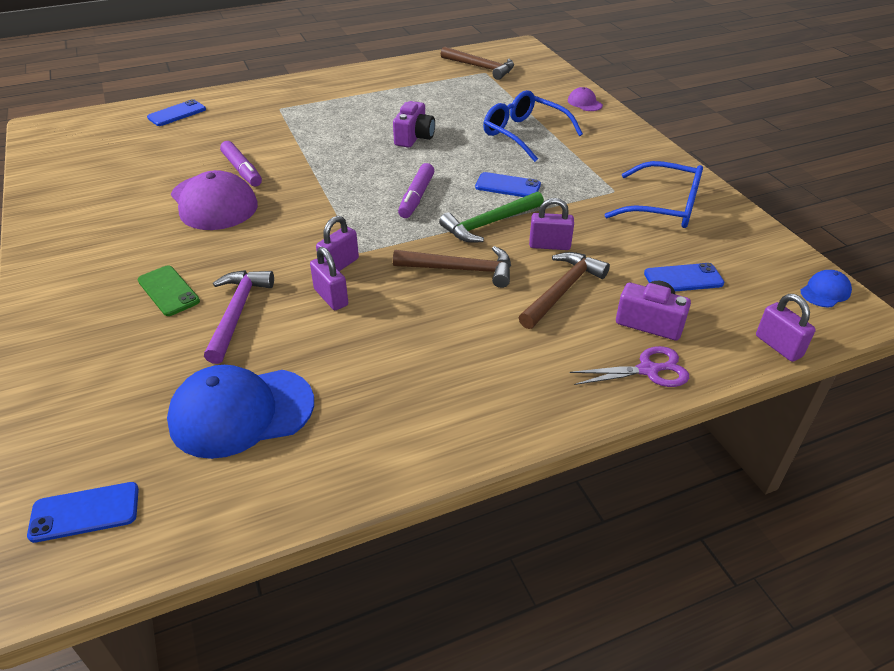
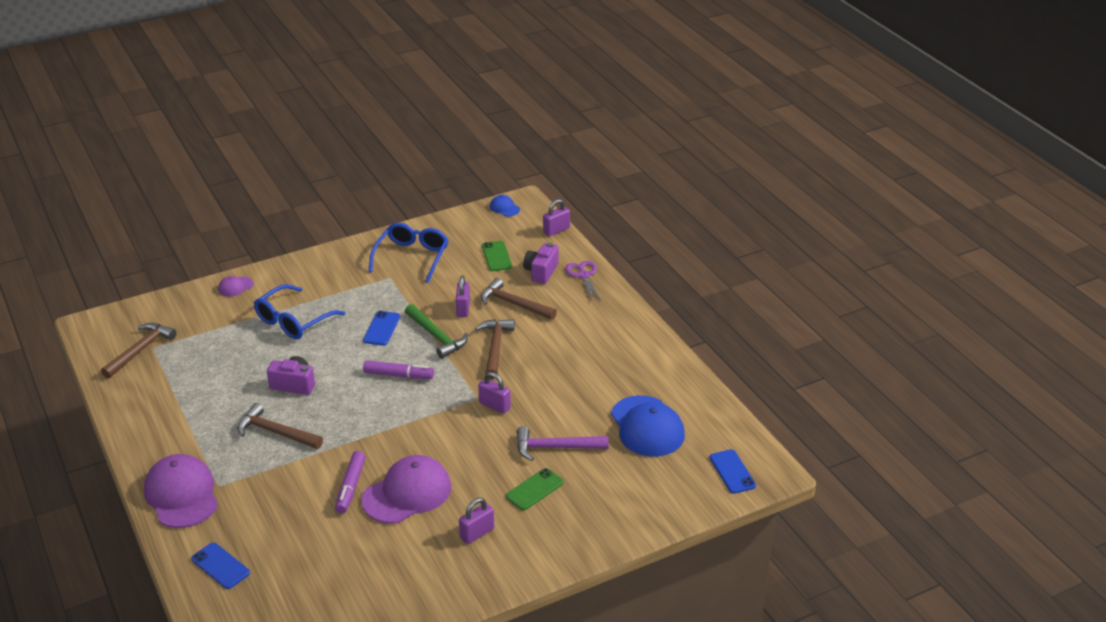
camera: 95 degrees left, 5 degrees down
(242, 170) = (350, 487): purple marker -> purple marker turned 135 degrees clockwise
(276, 94) = (181, 494): none -> purple cap
(331, 297) = (533, 405): purple padlock -> purple padlock (477, 533)
(342, 131) = (275, 432): none -> brown hammer
(683, 278) = (496, 256): blue phone -> green phone

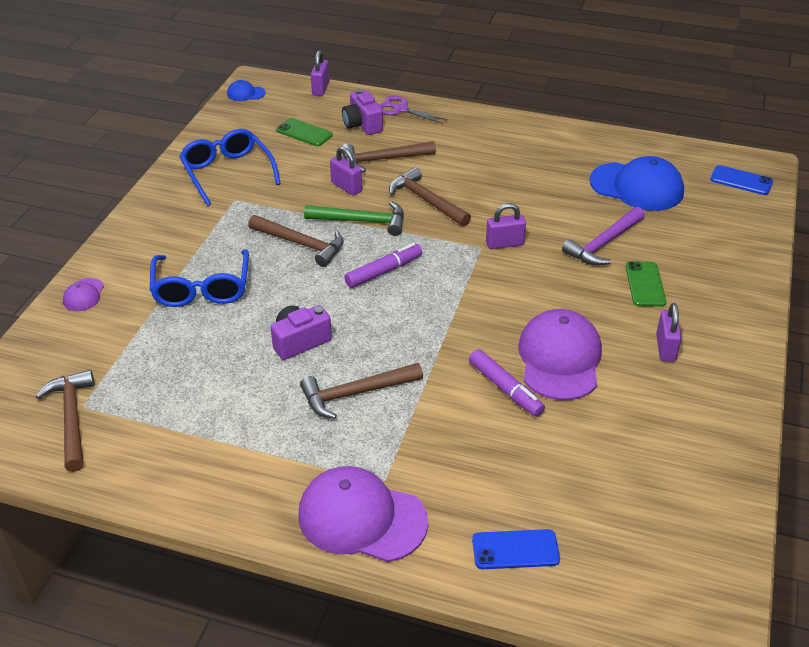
camera: 45 degrees left, 5 degrees up
(382, 328) = (301, 244): blue phone -> brown hammer

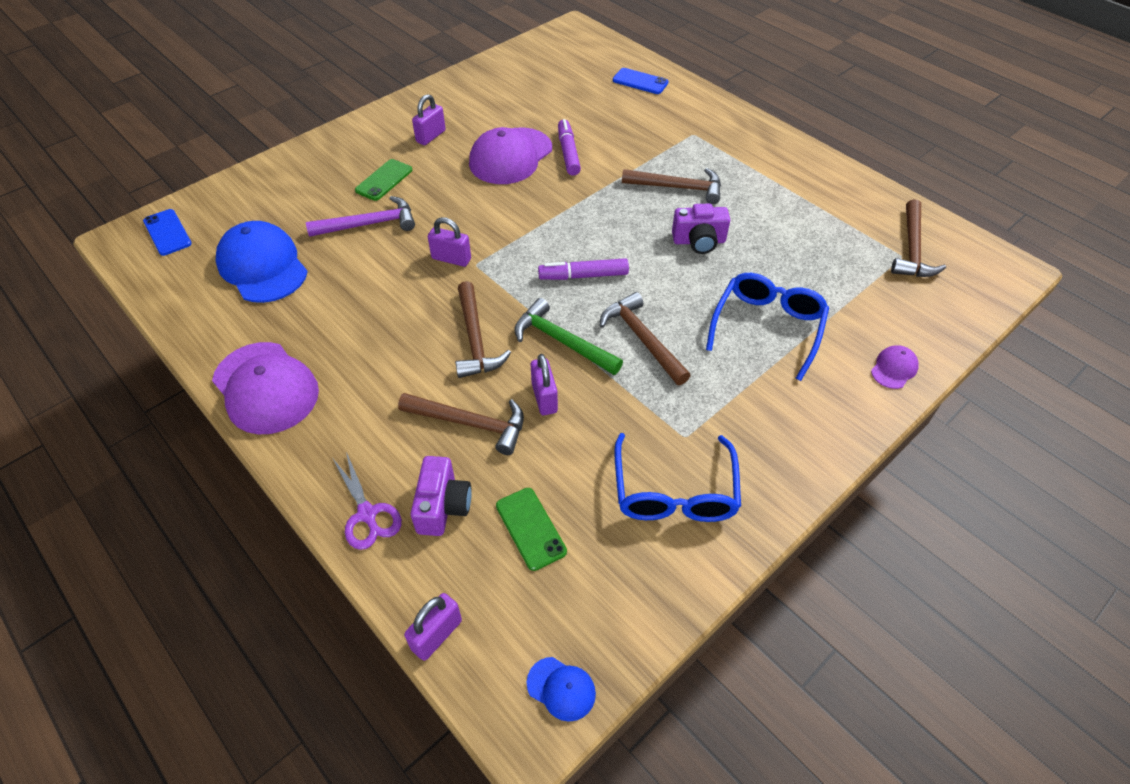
camera: 150 degrees left, 10 degrees up
(361, 518) = (719, 122): purple cap -> purple cap (266, 388)

